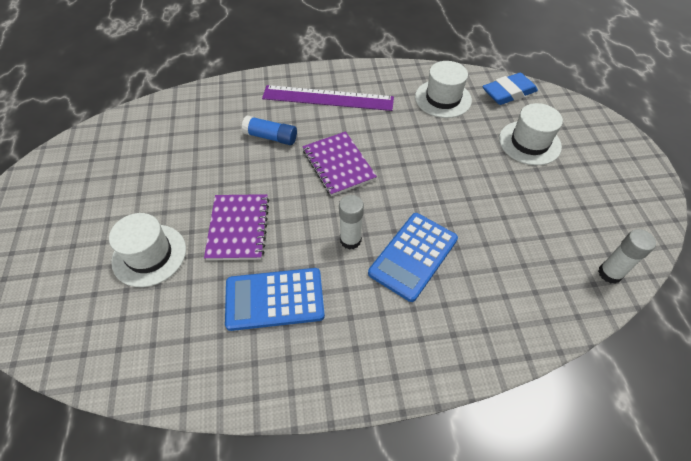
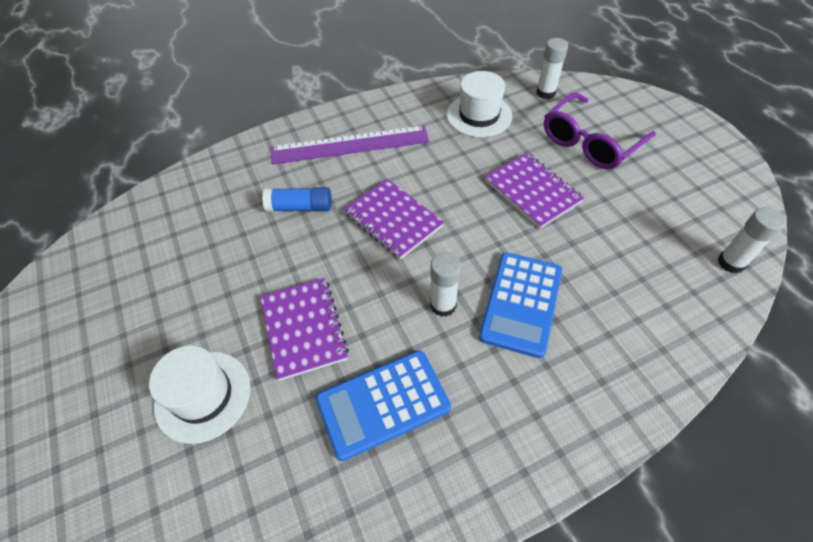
camera: 15 degrees left, 0 degrees up
(461, 171) = (532, 191): none -> purple notebook
(508, 93) = (545, 93): blue eraser -> white glue stick
(529, 143) = (590, 142): white hat -> purple glasses

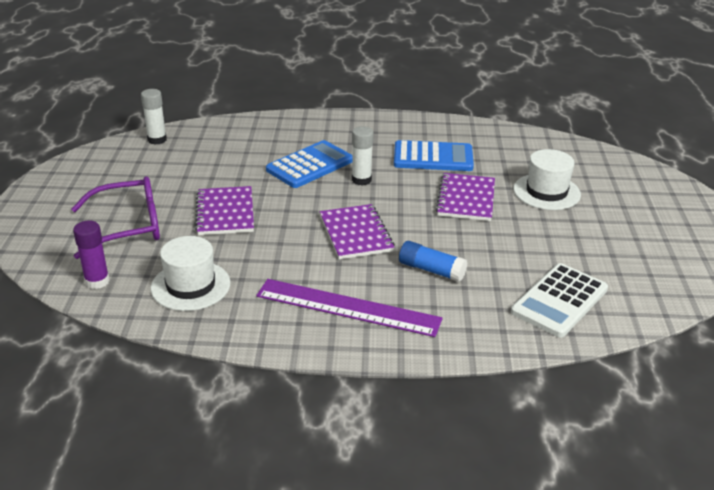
camera: 155 degrees left, 20 degrees down
(173, 221) = (559, 301): none -> white calculator
(545, 93) = (97, 281): white glue stick -> purple glue stick

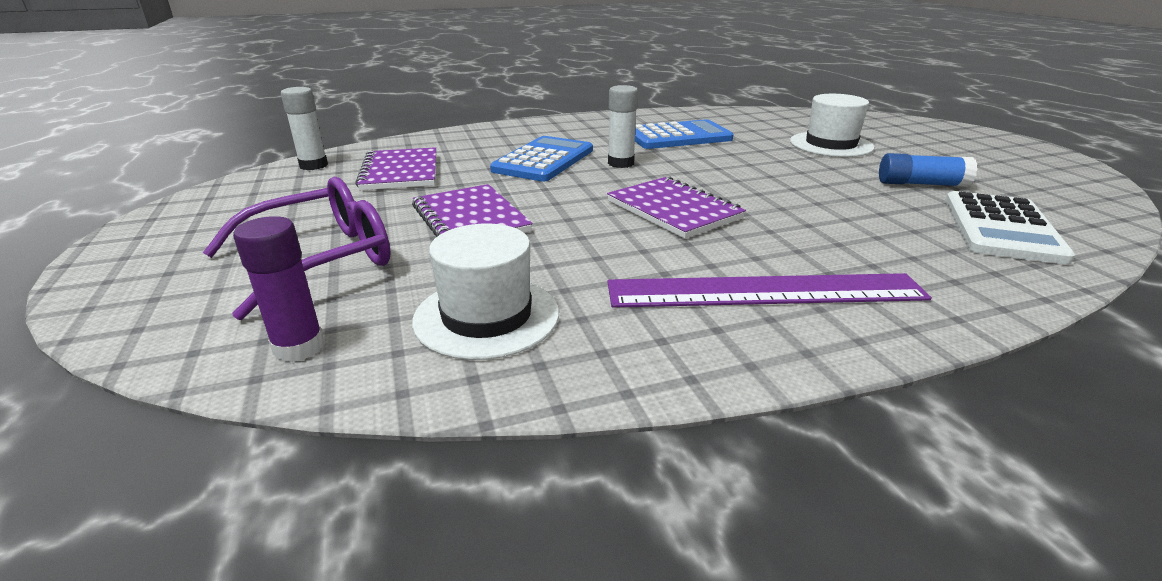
camera: 20 degrees left, 5 degrees down
(431, 270) = (814, 228): blue glue stick -> blue glue stick (921, 184)
(466, 199) = (759, 161): purple notebook -> purple notebook (400, 172)

